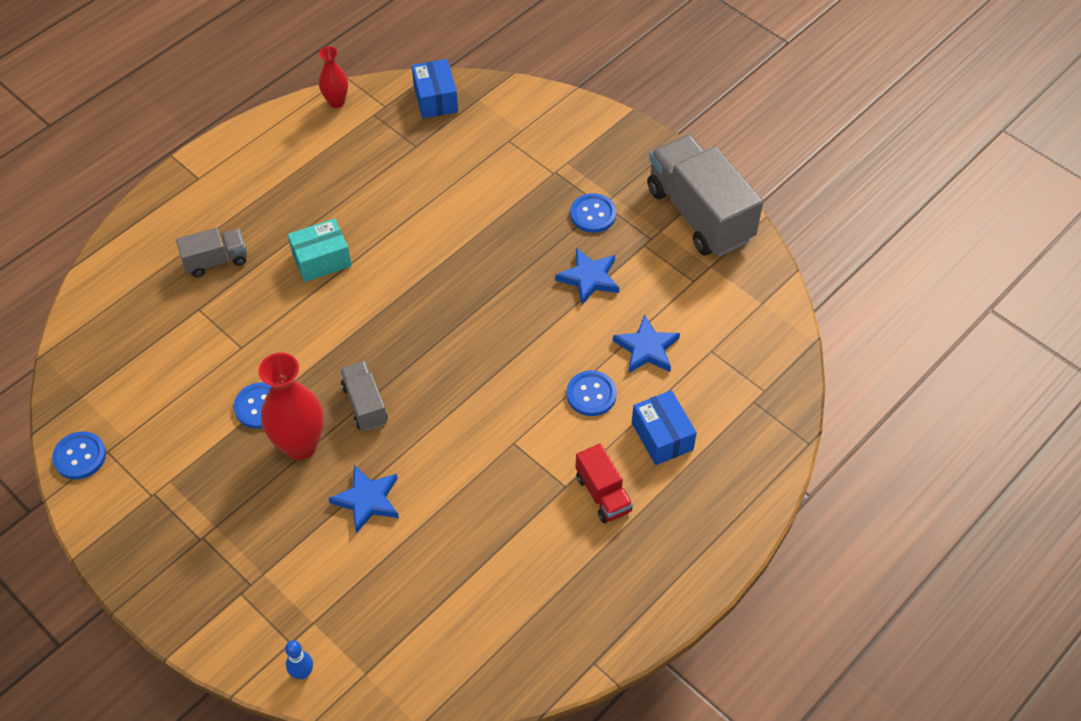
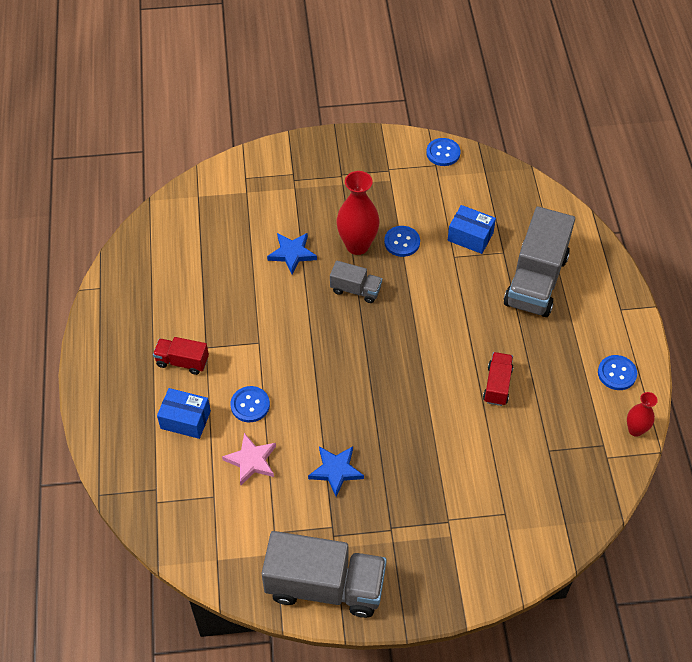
camera: 130 degrees right, 0 degrees up
(216, 261) = (535, 280): grey truck -> grey truck, size x2.01
(302, 673) = (224, 173): blue bowling pin -> none
(321, 260) = (488, 333): turquoise box -> none
(378, 218) = (497, 385): none -> red truck
(435, 99) = (588, 495): blue box -> blue box (470, 236)
(593, 214) = (387, 515): blue button -> blue button (617, 373)
(646, 348) = (251, 461): blue star -> pink star

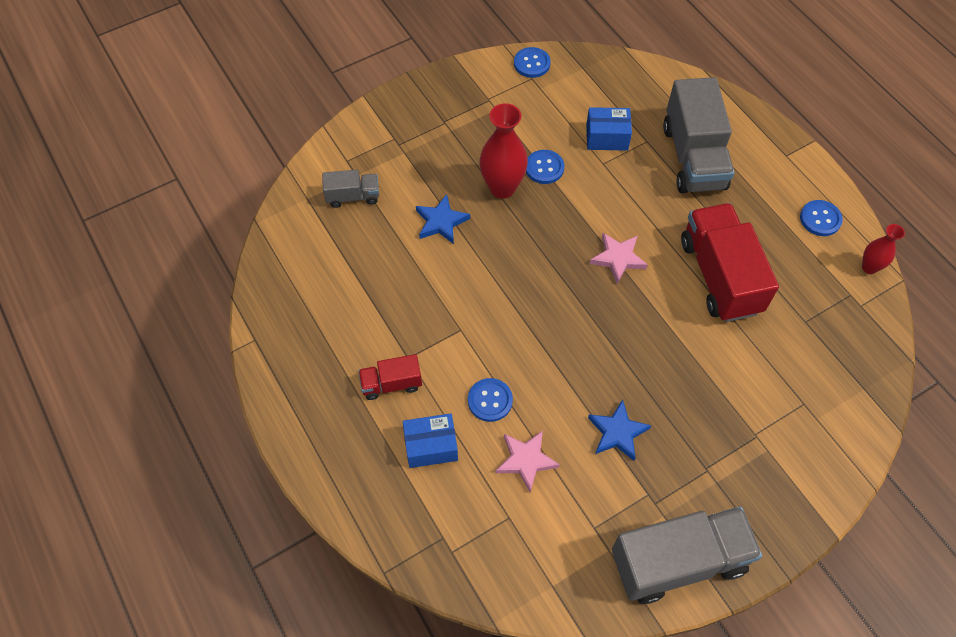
camera: 25 degrees left, 5 degrees up
(355, 290) = (527, 234): grey truck -> grey truck (353, 196)
(419, 337) = (618, 258): none -> pink star
(497, 385) = (720, 276): red truck -> red truck, size x2.01

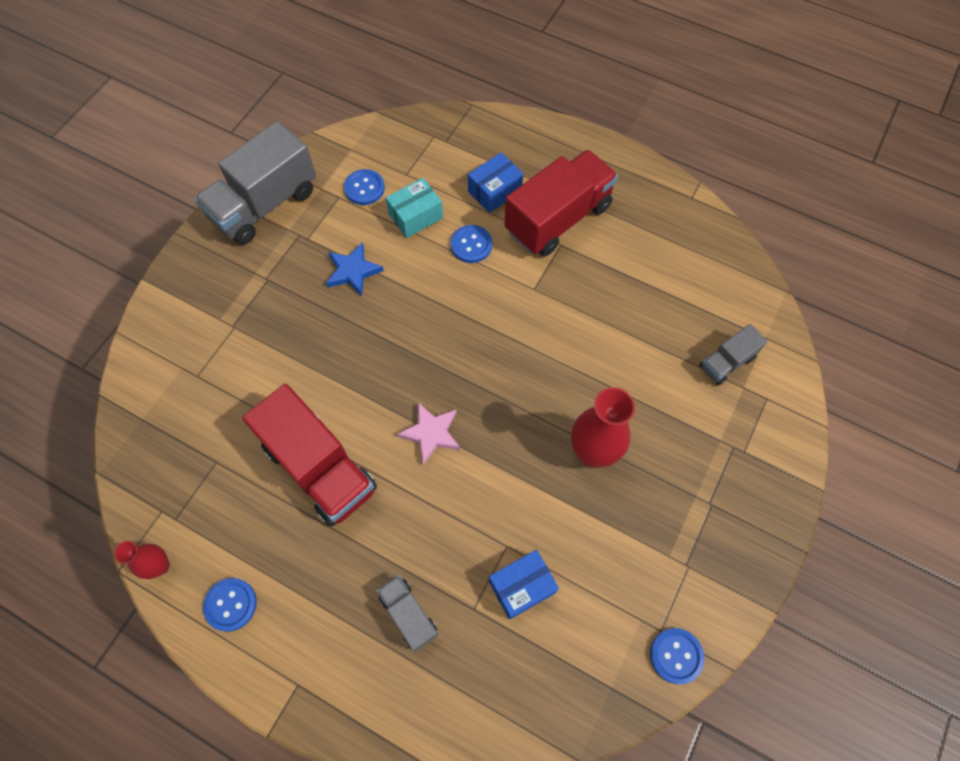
camera: 150 degrees right, 5 degrees up
(391, 384) = (558, 219): red truck -> red truck, size x2.01
(441, 222) = (624, 381): blue star -> none
(526, 460) = (415, 216): pink star -> turquoise box
(544, 168) = (566, 503): blue button -> blue button (364, 188)
(693, 157) = (408, 615): grey truck -> grey truck, size x0.50

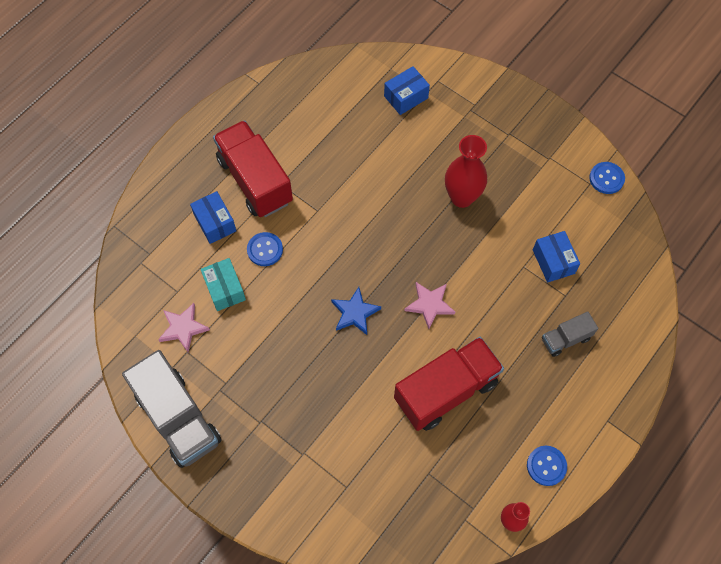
camera: 80 degrees left, 0 degrees up
(353, 271) = (269, 347): blue star -> blue star (355, 313)
(364, 188) = (183, 328): blue button -> pink star
(726, 362) = (406, 97): grey truck -> blue box

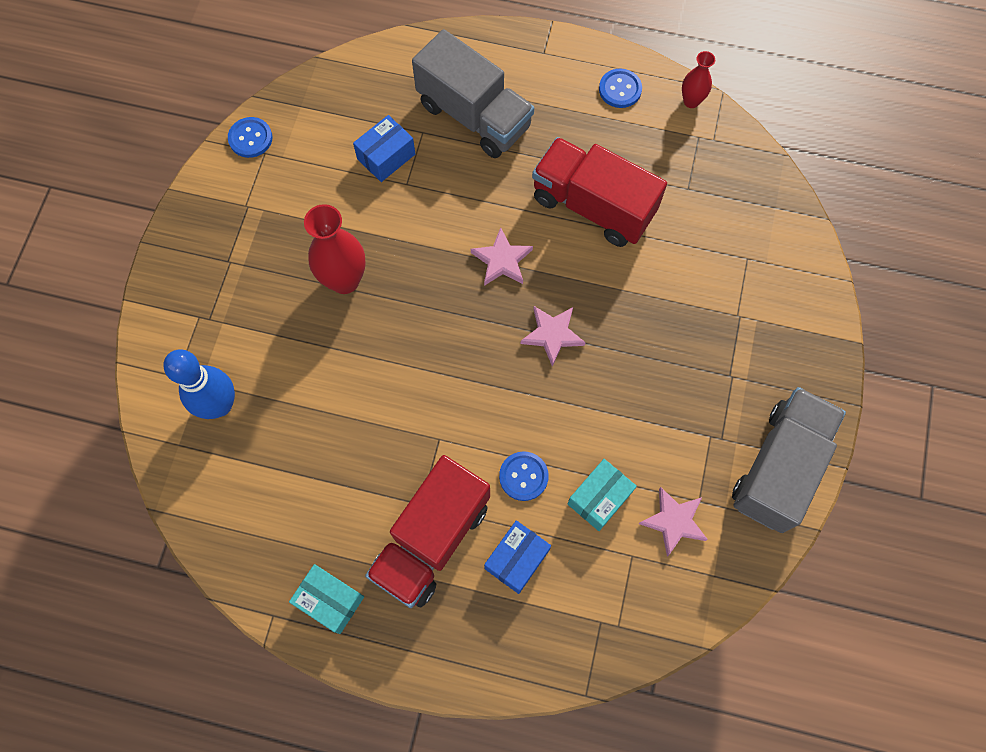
camera: 115 degrees left, 5 degrees up
(250, 114) = (330, 600): none -> turquoise box
(355, 313) = (552, 335): blue star -> pink star
(406, 97) = (220, 405): blue box -> blue bowling pin
(565, 339) = (474, 116): grey truck -> grey truck, size x2.01

